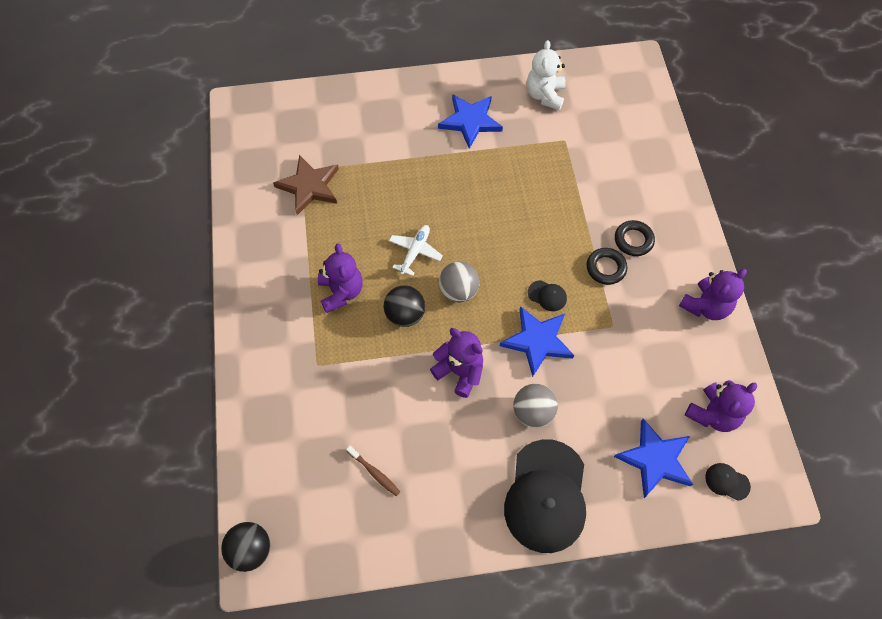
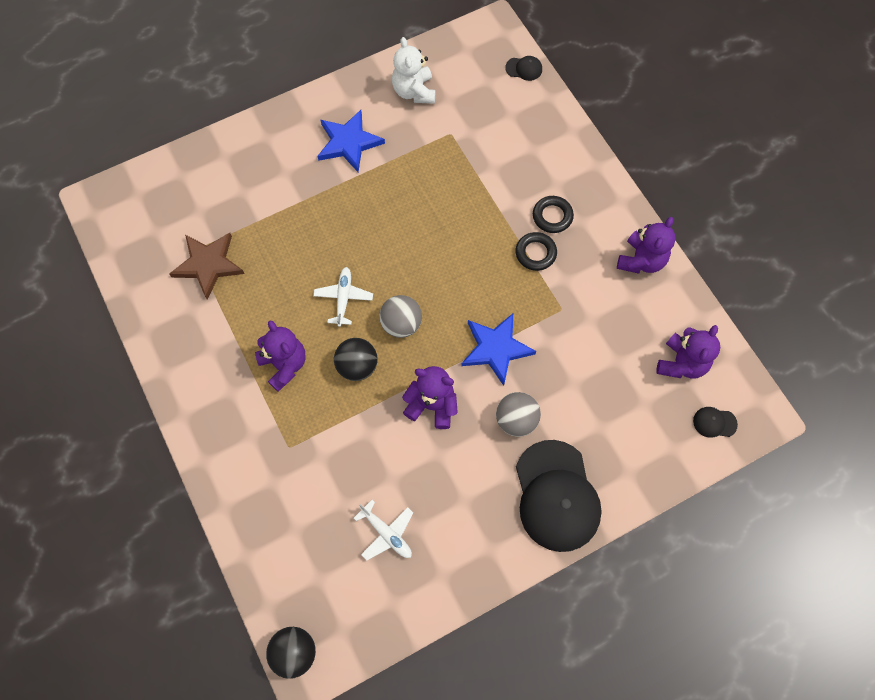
camera: 20 degrees left, 5 degrees up
(374, 473) = (386, 533): brown toothbrush -> white plane
(547, 296) = (489, 300): black cap -> black cap (524, 69)
(655, 459) = (644, 425): blue star -> none

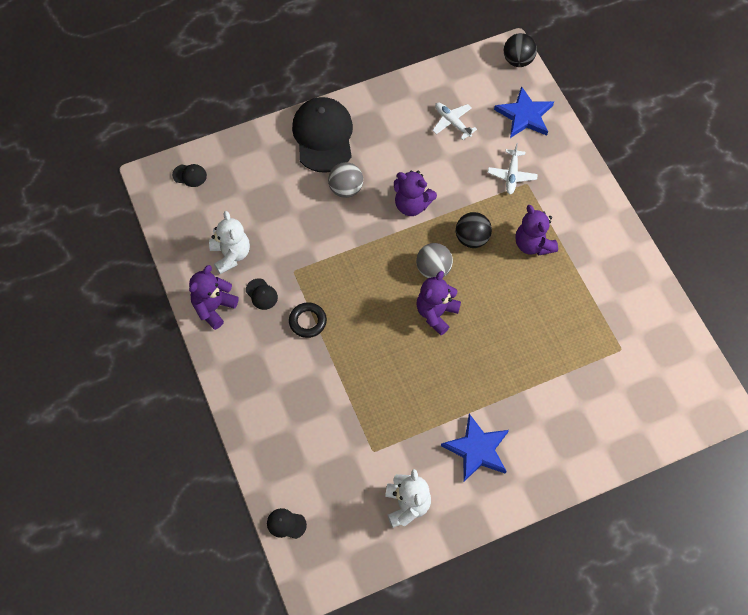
camera: 175 degrees left, 5 degrees down
(208, 264) = (606, 335): brown star -> none
(343, 298) = (483, 295): white plane -> white plane (512, 175)
(496, 349) = (354, 243): blue star -> blue star (524, 115)
(552, 216) = (286, 355): black ring -> none
(592, 279) = (261, 294): none -> black cap
(637, 322) = (231, 255): none -> white teddy bear
(681, 363) = (203, 220): purple teddy bear -> purple teddy bear (436, 313)

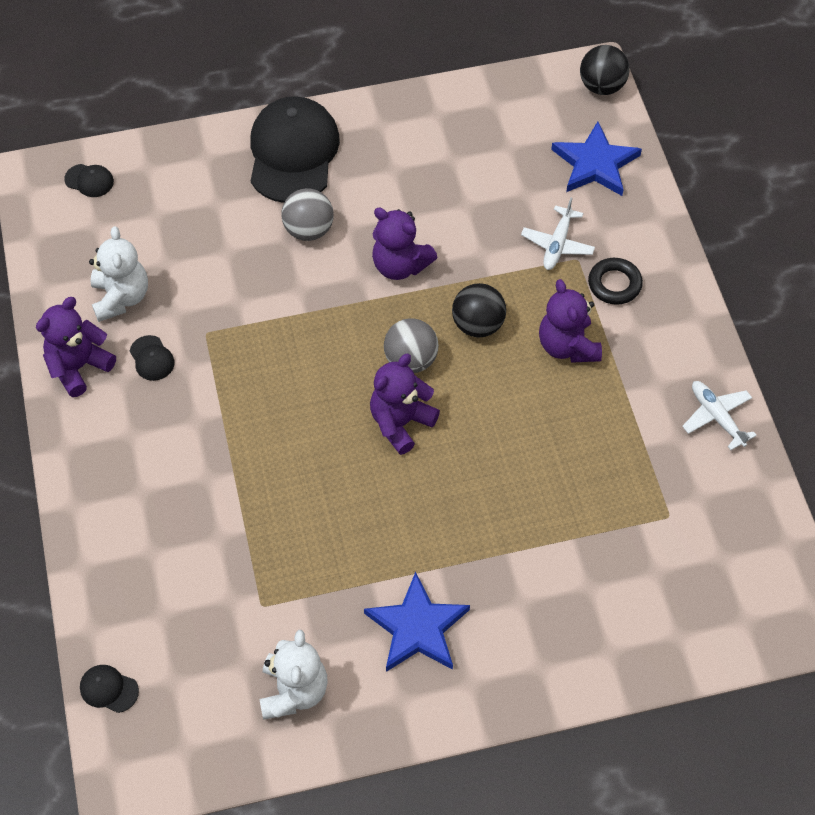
camera: 10 degrees right, 5 degrees down
(307, 321) = (209, 406): black ring -> black ring (614, 284)
(452, 122) = (485, 159): white plane -> white plane (716, 417)

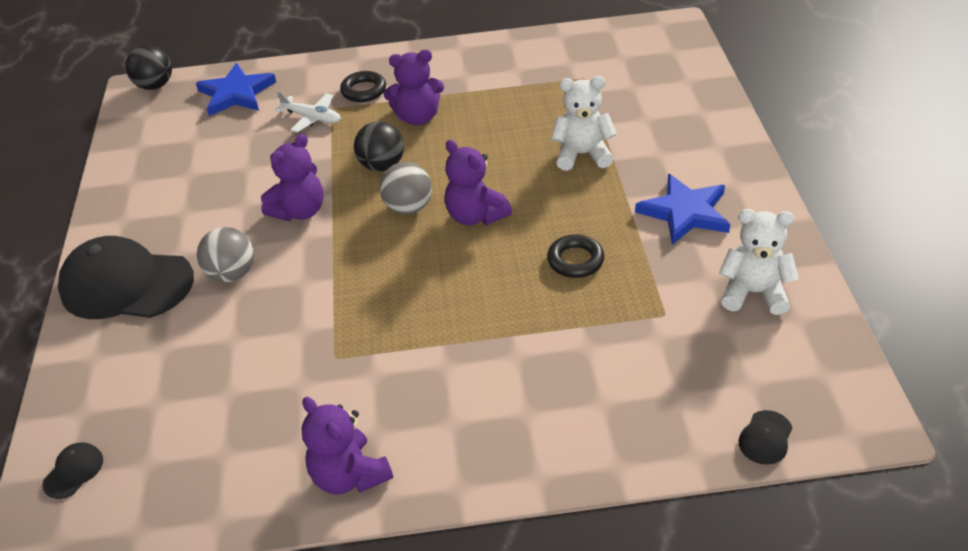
camera: 80 degrees left, 15 degrees down
(121, 298) = (263, 435): white teddy bear -> white teddy bear (582, 154)
(152, 358) = (356, 405): black cap -> none
(337, 521) = (575, 260): none -> black ring
(716, 417) = (501, 51): white plane -> none

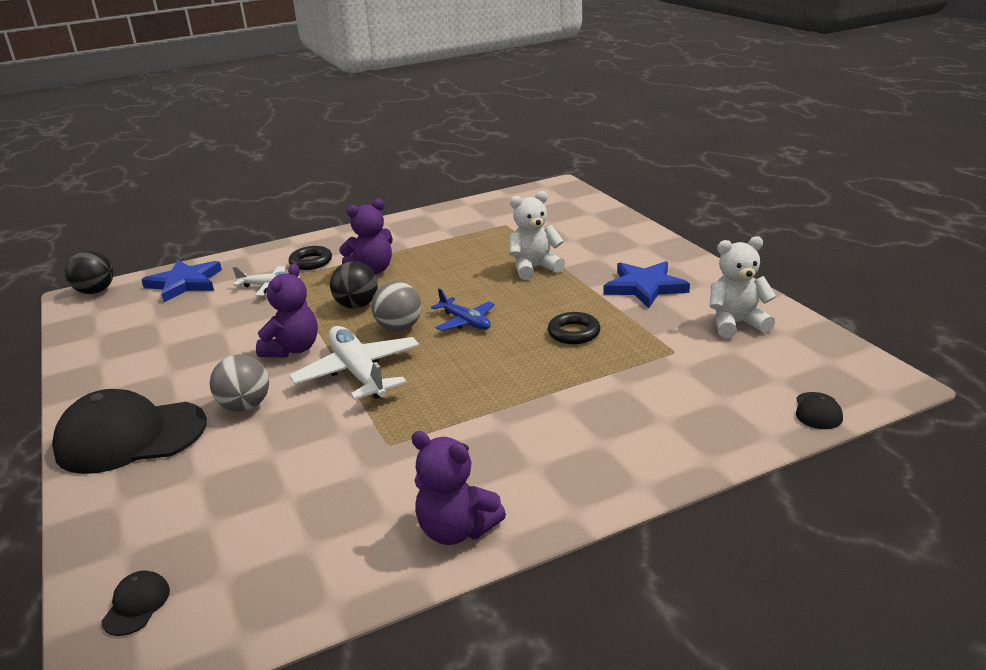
camera: 20 degrees left, 15 degrees down
(346, 259) = (358, 373): none -> white plane
(475, 216) = (465, 322): purple teddy bear -> blue plane

